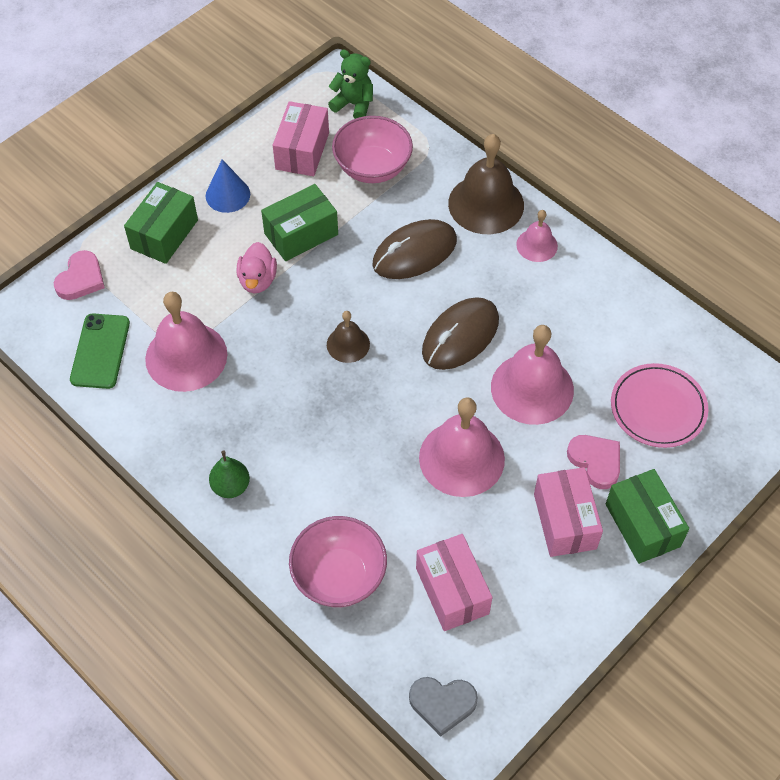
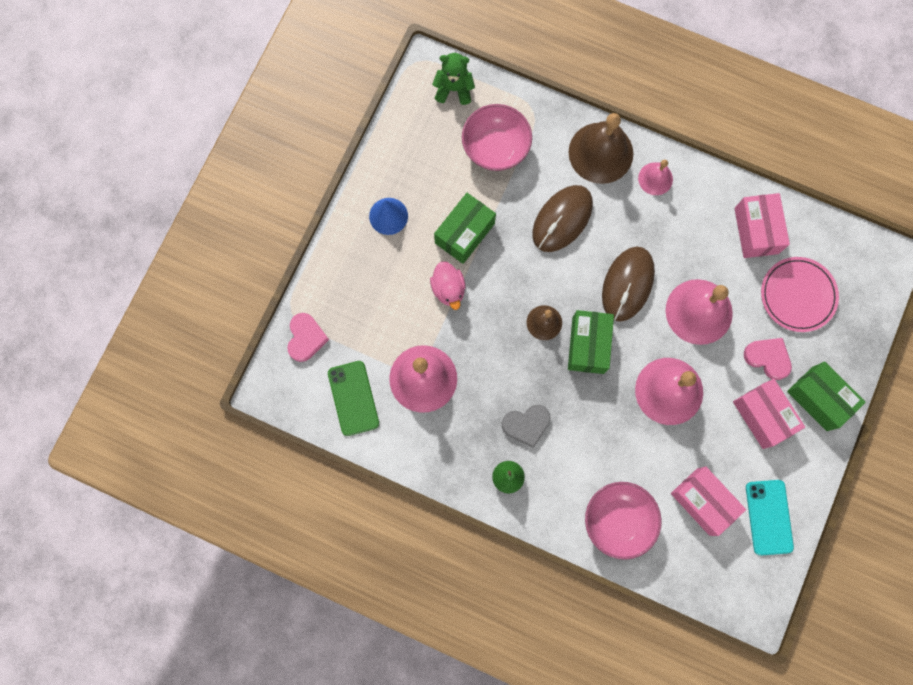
camera: 20 degrees left, 20 degrees up
(164, 234) = (354, 272): green box -> green box (588, 345)
(302, 151) = (431, 151): pink box -> pink box (756, 231)
(442, 704) = (729, 590): grey heart -> grey heart (526, 425)
(527, 636) = (769, 517): none -> turquoise phone

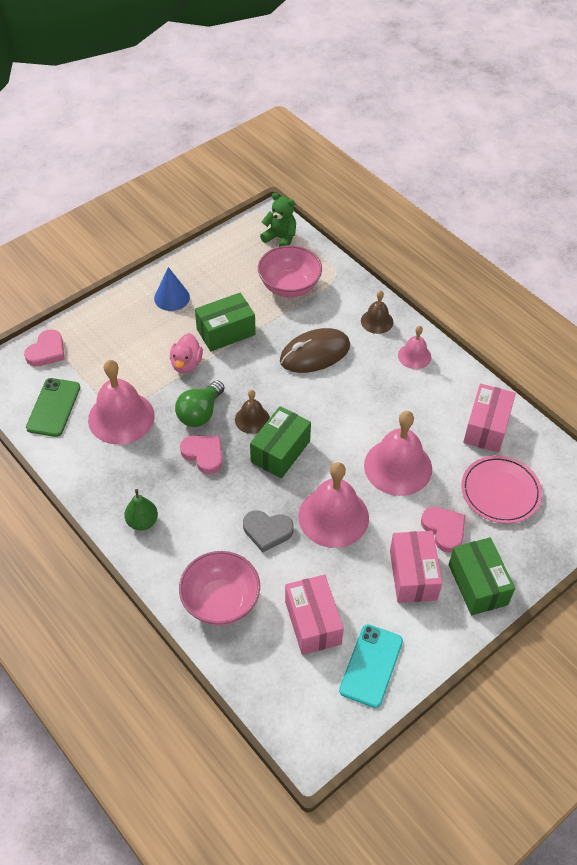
camera: 25 degrees right, 25 degrees down
(493, 339) = (200, 413): none -> green light bulb
(521, 382) = (204, 454): none -> pink heart
(526, 425) = (186, 488): grey heart -> grey heart (267, 531)
(600, 153) = (377, 321): brown bell -> brown bell, size x0.53
(627, 284) = (344, 421): brown mouse -> none

